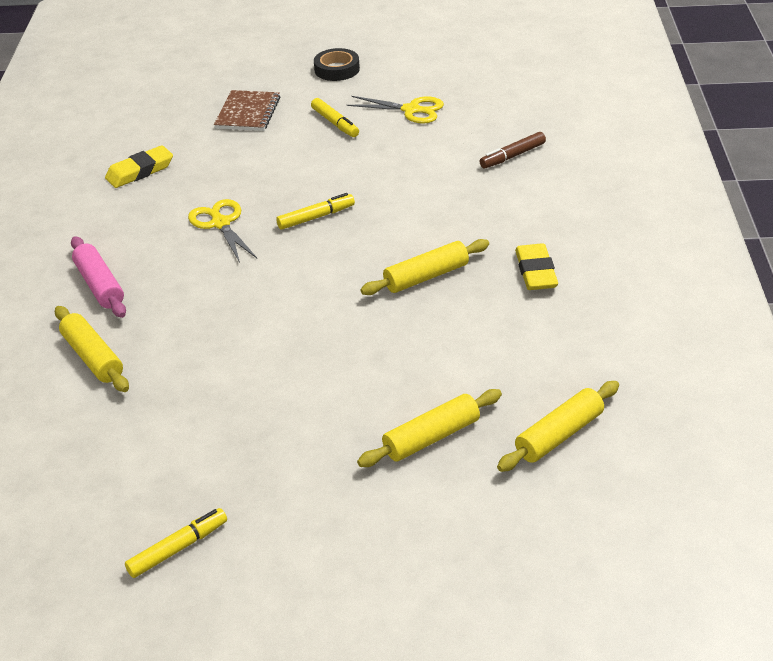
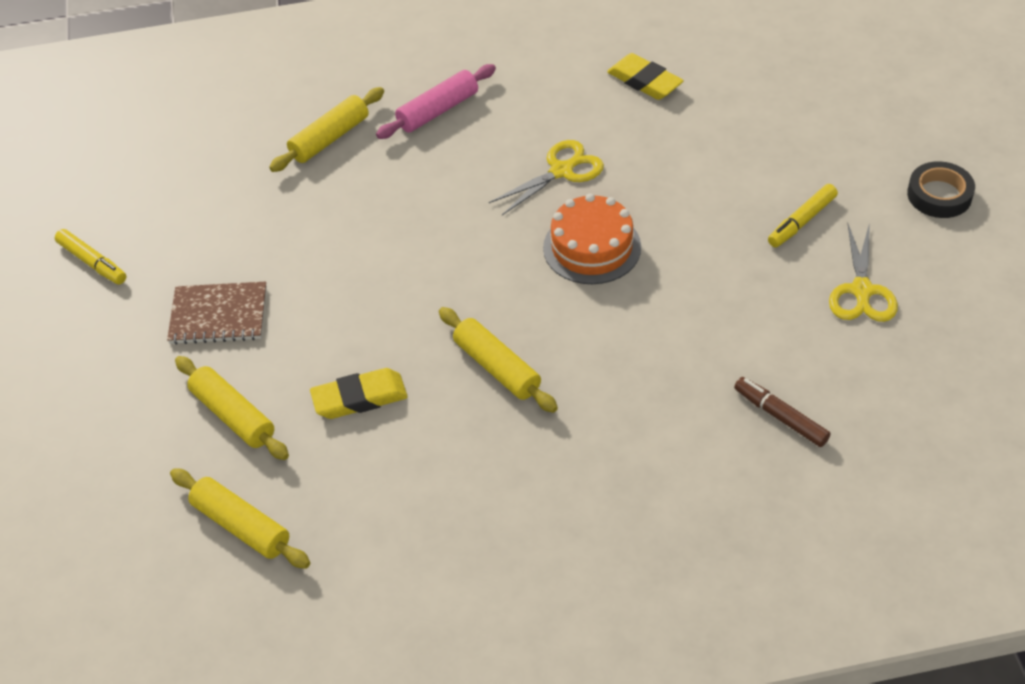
camera: 80 degrees right, 10 degrees up
(248, 113) = (798, 136): brown notebook -> brown notebook (218, 315)
(316, 217) = (592, 247): yellow marker -> orange cake
(536, 272) = (525, 473): yellow eraser -> yellow eraser (359, 398)

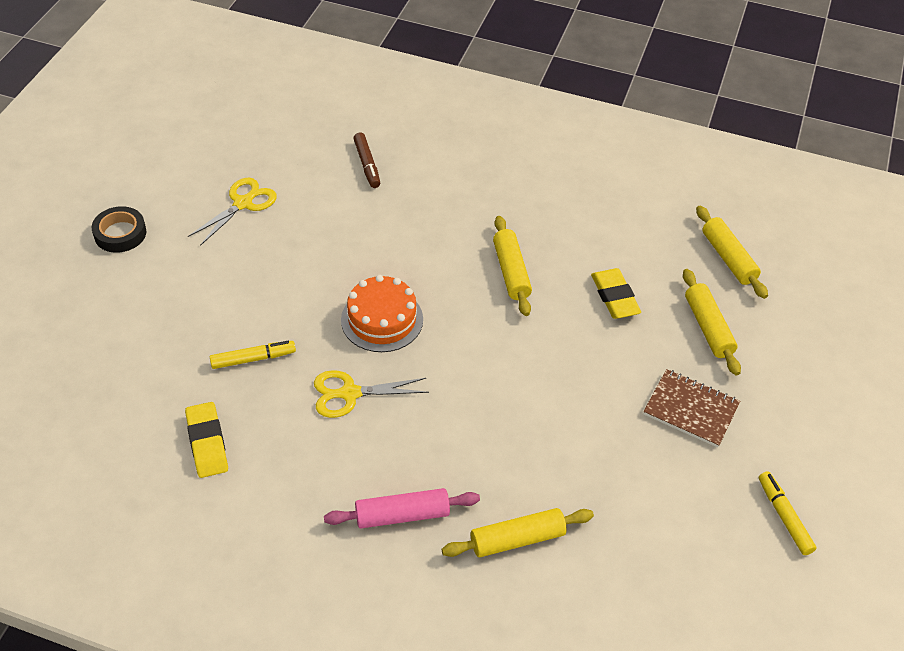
camera: 155 degrees left, 0 degrees up
(359, 398) = (614, 297): yellow eraser -> yellow eraser turned 60 degrees clockwise
(802, 221) = (226, 263): yellow marker -> yellow marker (253, 359)

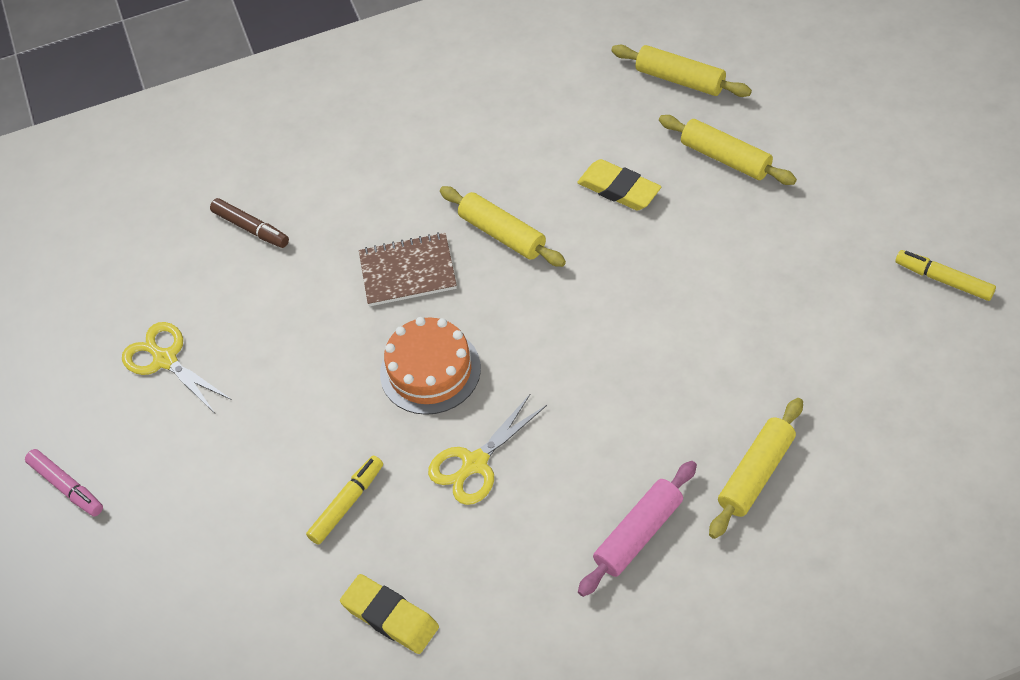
camera: 30 degrees left, 5 degrees up
(120, 233) = (67, 487): black tape -> pink marker
(243, 203) = (165, 359): yellow scissors -> yellow scissors turned 45 degrees counterclockwise
(690, 409) = (783, 244): brown notebook -> brown notebook (408, 271)

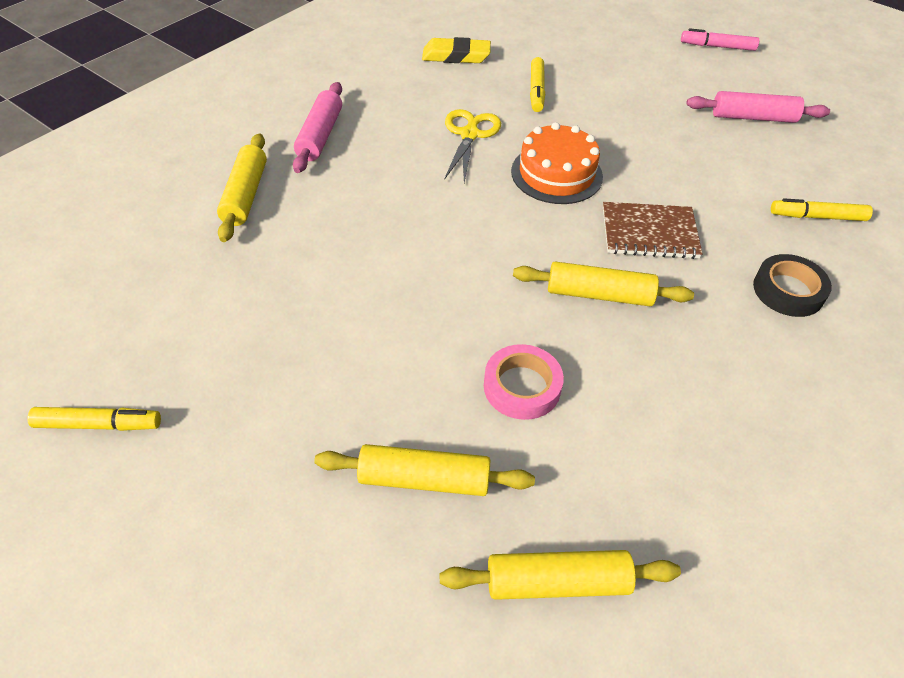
camera: 140 degrees right, 5 degrees down
(165, 359) = (753, 117): yellow scissors -> pink rolling pin
(251, 228) = (817, 217): brown marker -> yellow marker
(354, 179) = (788, 291): none -> black tape
(408, 271) = (649, 233): brown notebook -> brown notebook turned 45 degrees clockwise
(619, 189) = (522, 387): yellow eraser -> pink tape

